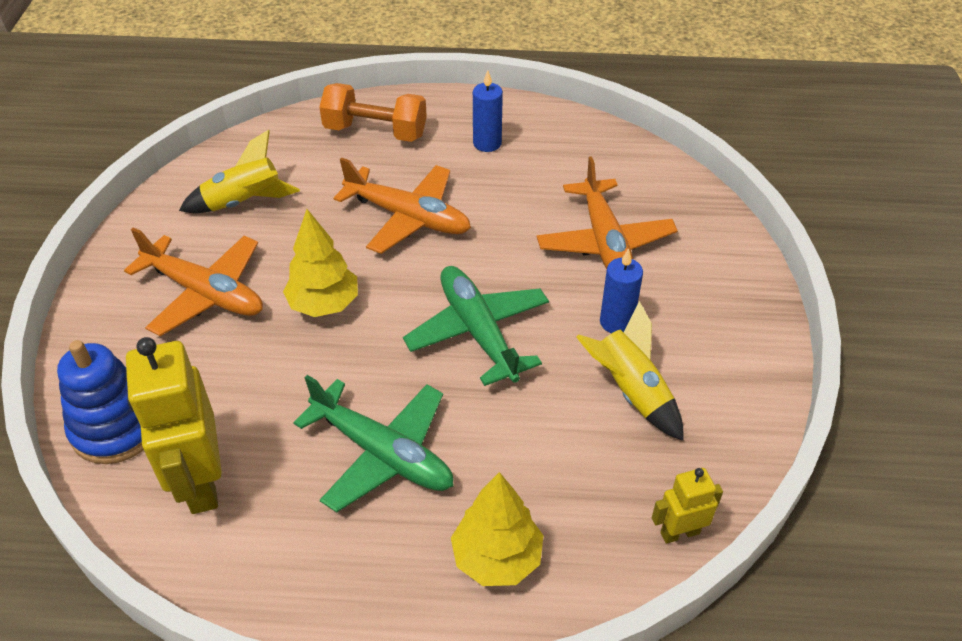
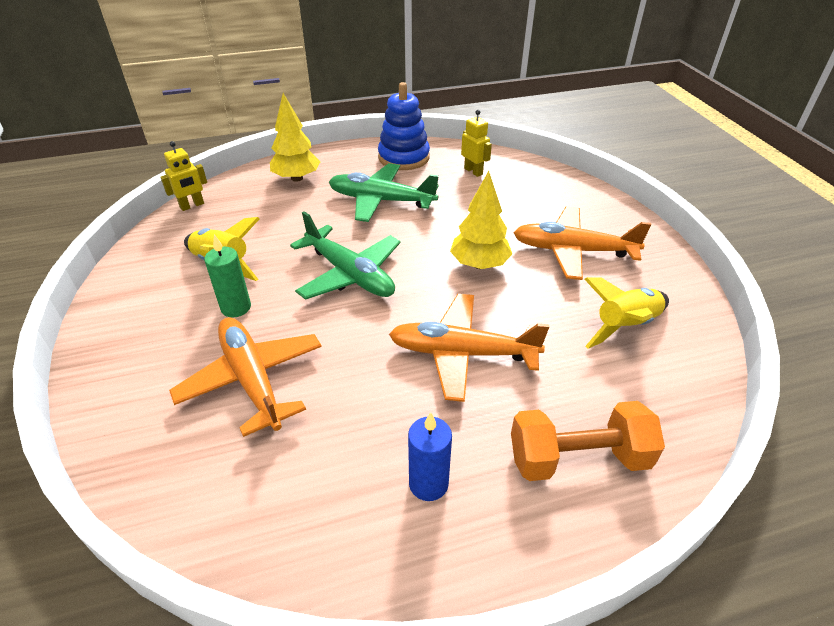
camera: 160 degrees right, 5 degrees down
(116, 427) = (543, 180): blue stacking toy -> blue stacking toy (404, 157)
(200, 482) = (473, 171): yellow robot -> yellow robot, size x0.51
(616, 322) = (236, 307): blue candle -> green candle

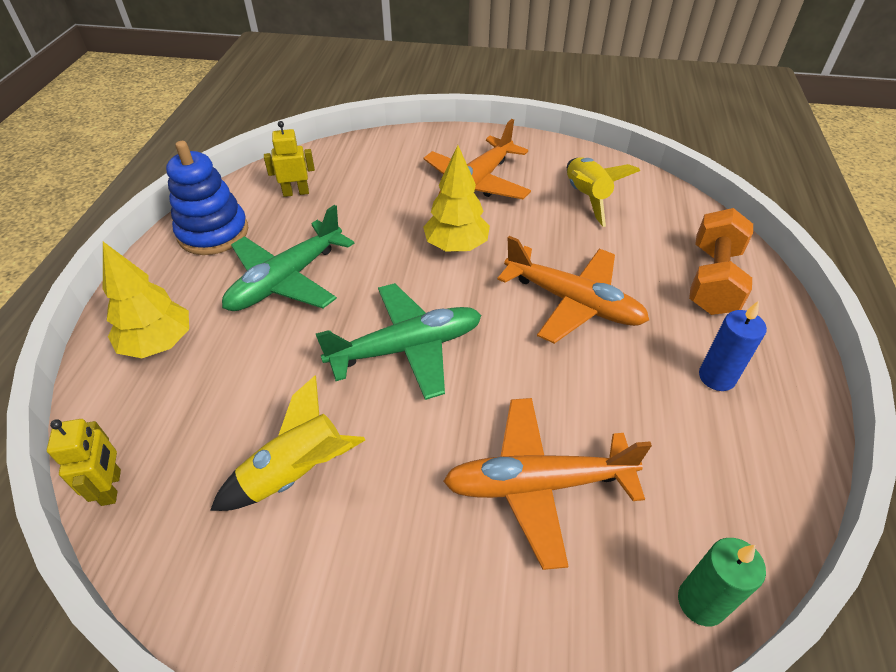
camera: 65 degrees left, 5 degrees up
(236, 307) = (400, 475): green candle -> green candle (701, 602)
(462, 353) = (573, 302): orange plane -> orange plane turned 90 degrees counterclockwise

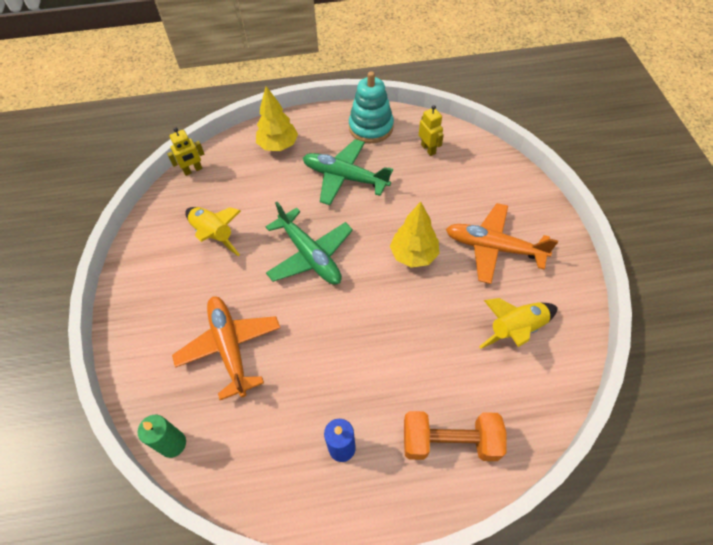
camera: 75 degrees right, 10 degrees up
(213, 233) = (371, 127): blue stacking toy -> turquoise stacking toy
(573, 302) = (384, 341): orange plane -> none

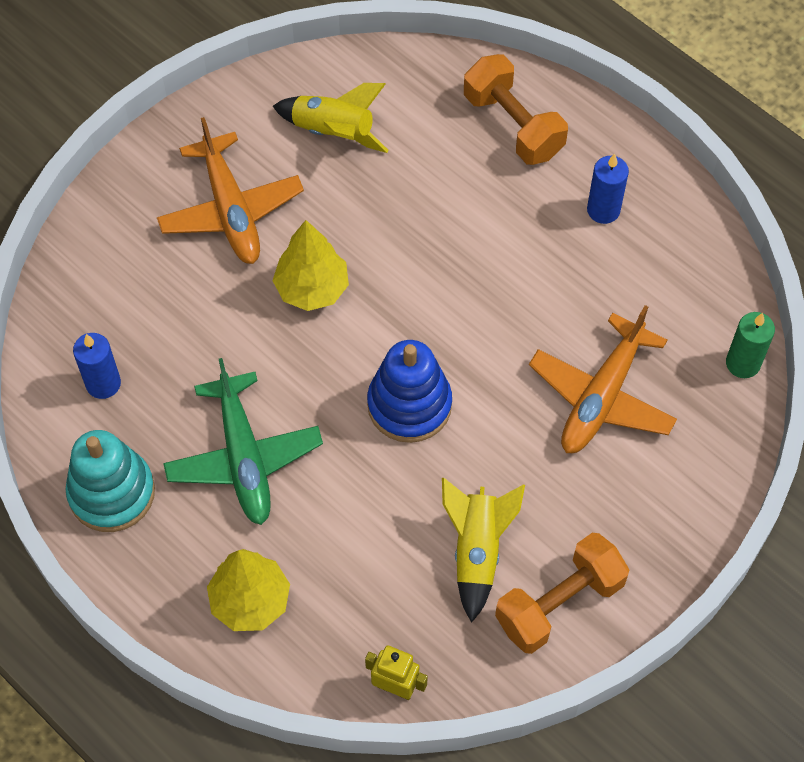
camera: 130 degrees left, 5 degrees up
(158, 250) = (559, 603): none -> orange dumbbell
(310, 255) = (409, 405): green plane -> blue stacking toy
(428, 149) = (103, 383): yellow robot -> blue candle

